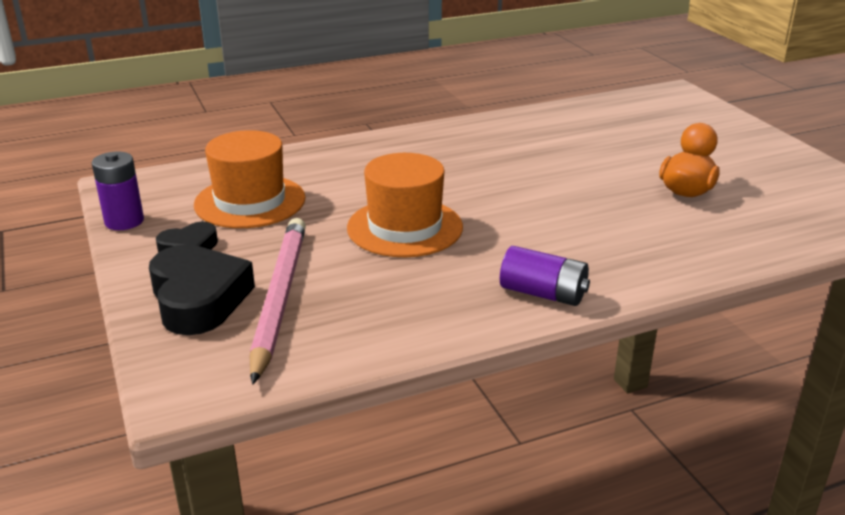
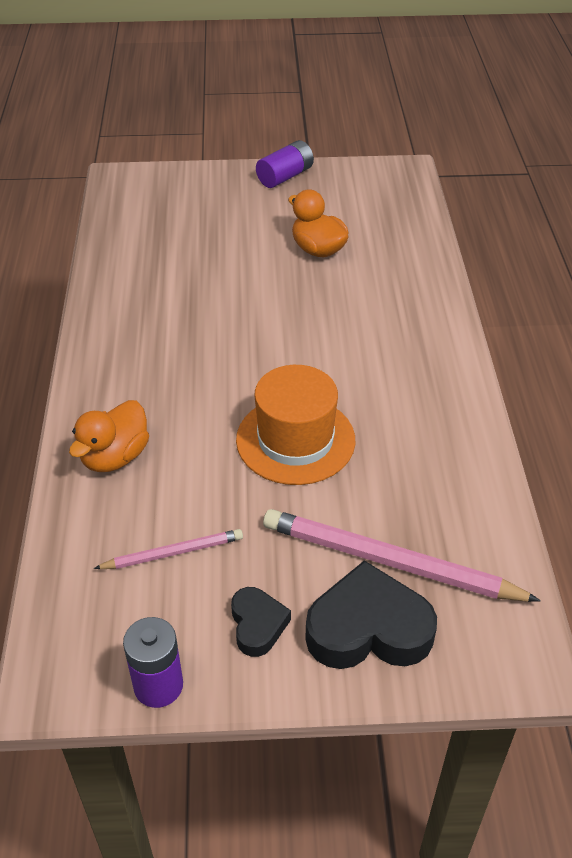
camera: 70 degrees left, 15 degrees up
(250, 201) = (173, 553): orange hat -> pink pencil
(337, 161) = (115, 457): none -> orange duck
(543, 293) = (445, 385): purple battery -> purple battery (285, 176)

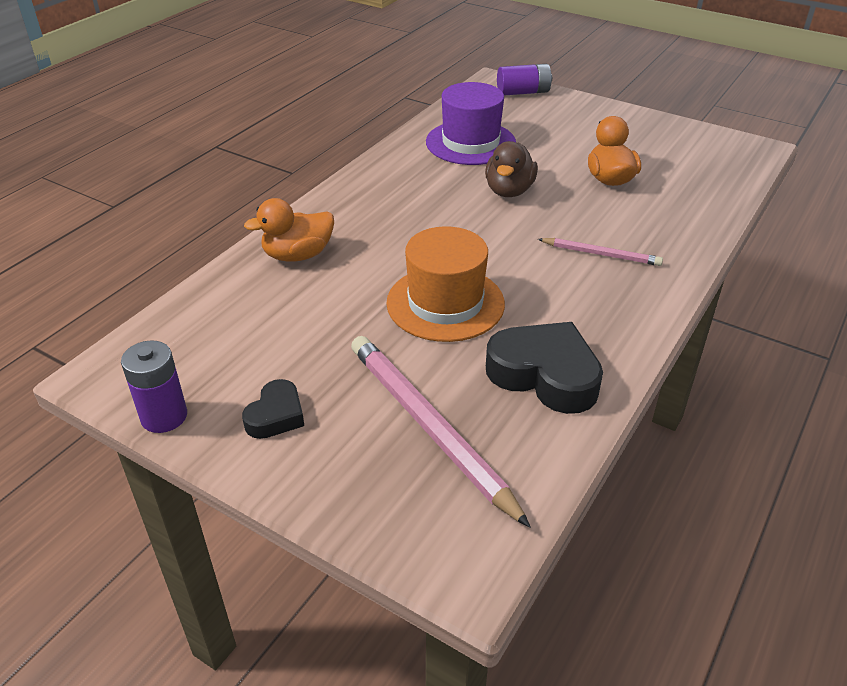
camera: 35 degrees right, 5 degrees down
(161, 259) = (470, 143): none -> purple hat
(173, 553) = (269, 335): pink pencil -> pink pencil (601, 254)
(244, 298) = (509, 191): none -> brown duck
(285, 176) = (635, 120): purple battery -> purple battery (523, 92)
(368, 629) = (358, 466): black heart -> black heart (545, 375)

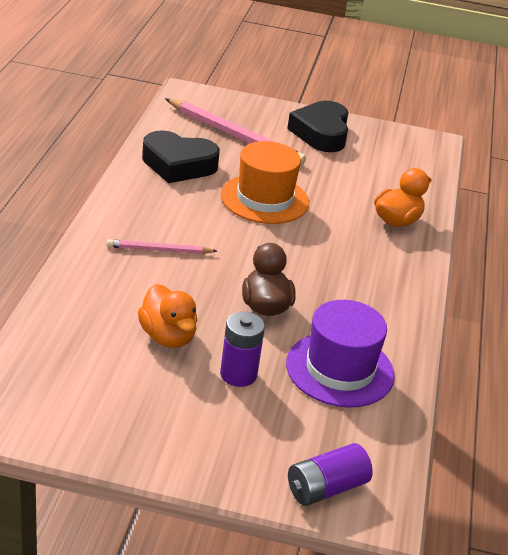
camera: 155 degrees right, 5 degrees down
(164, 416) = (378, 128): purple battery -> purple battery (238, 374)
(276, 415) = (321, 133): black heart -> black heart, size x1.81

